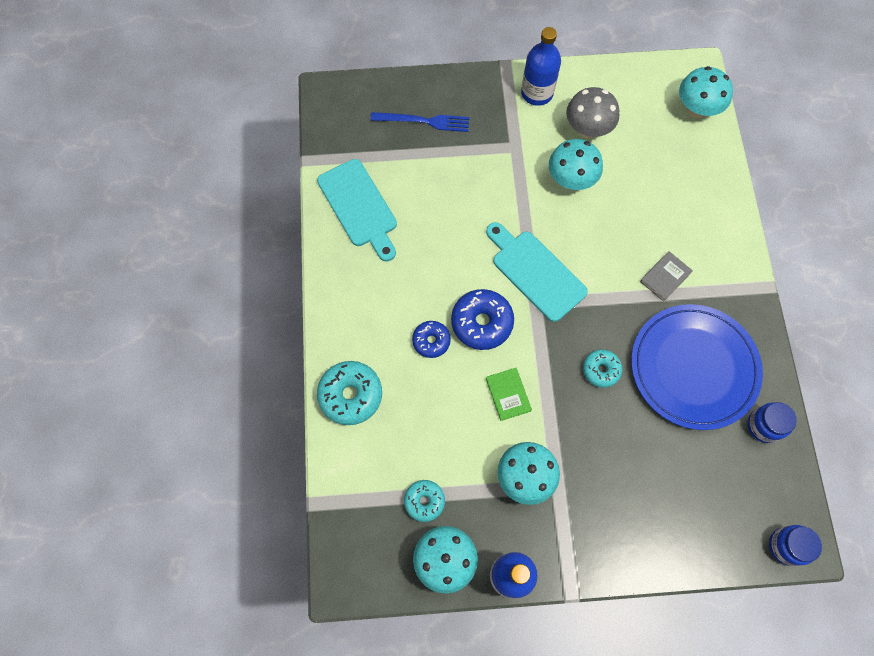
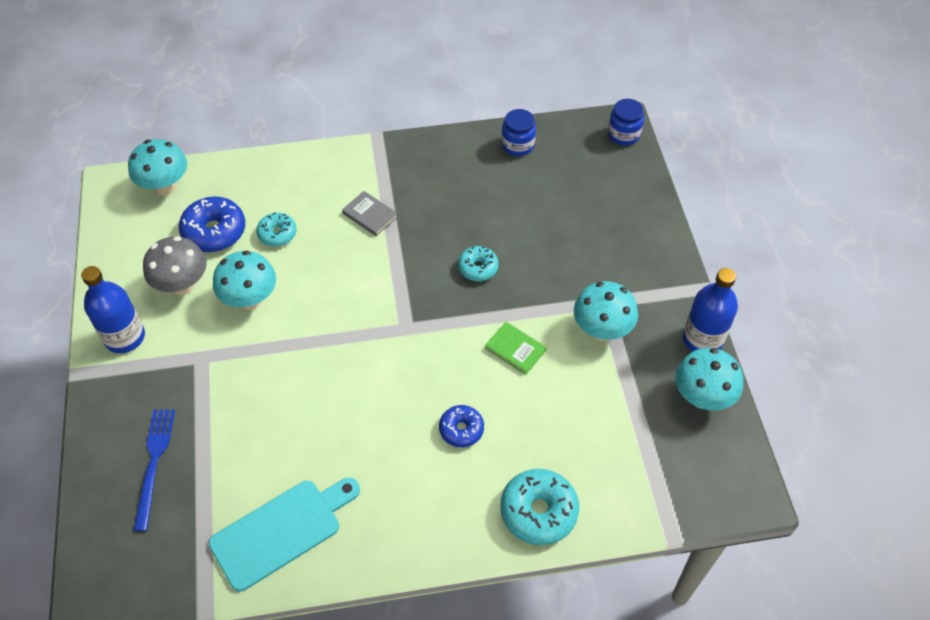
camera: 95 degrees left, 15 degrees down
(424, 501) = (646, 421): turquoise donut -> turquoise donut (277, 234)
(482, 323) = (434, 379): blue donut -> blue donut (214, 232)
(508, 394) = (515, 349): green book -> green book turned 60 degrees clockwise
(535, 272) = (369, 329): turquoise cutting board -> none
(693, 368) = (467, 194): blue plate -> none

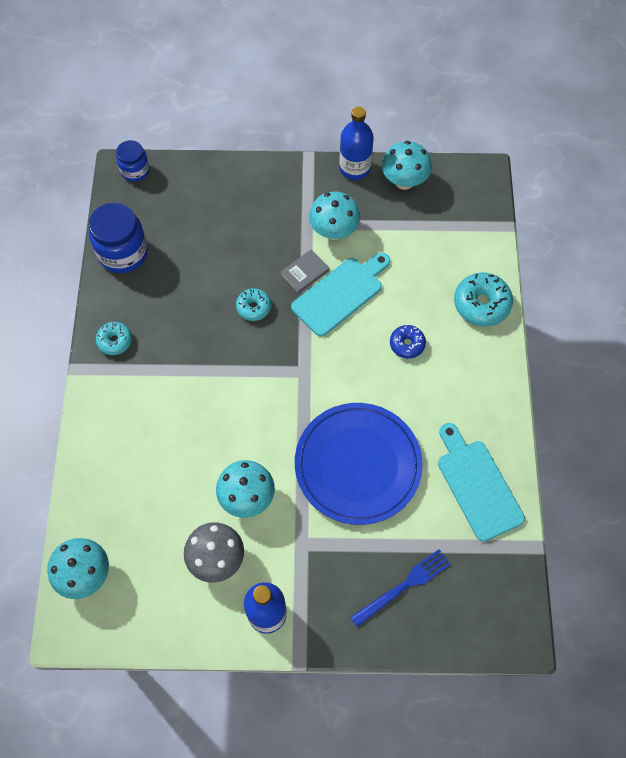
camera: 80 degrees left, 10 degrees up
(154, 463) = (403, 586): blue fork -> blue fork turned 135 degrees clockwise
(214, 232) = (158, 527): blue donut -> none
(277, 234) = (175, 469): turquoise donut -> turquoise donut (115, 341)
(297, 397) = (358, 464): none -> blue plate
(370, 215) = (173, 386): grey book -> grey book (305, 272)
(515, 349) = (340, 294): green book -> turquoise cutting board
(518, 145) = (123, 253): blue jar -> blue jar, size x1.66

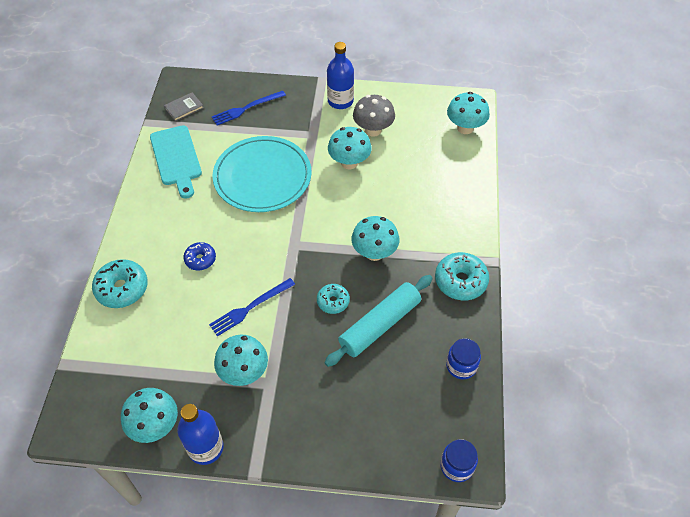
camera: 175 degrees left, 10 degrees down
(115, 341) = (460, 281): turquoise donut -> turquoise donut, size x1.64
(123, 253) = (461, 366): blue jar -> blue jar, size x0.60
(203, 286) = (379, 325): none -> turquoise rolling pin
(211, 368) = (374, 253): none -> turquoise mushroom
(305, 272) = (280, 331): grey book -> grey book (184, 108)
(340, 294) = (250, 308): turquoise cutting board -> blue fork
(358, 464) = (262, 177): blue plate -> turquoise plate

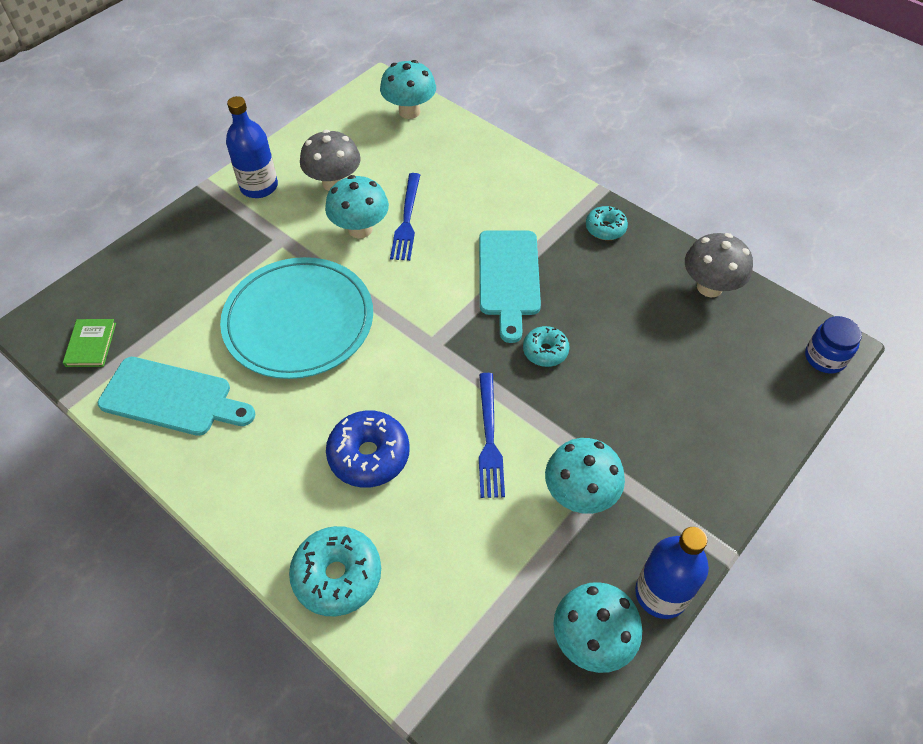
camera: 55 degrees left, 0 degrees up
(184, 108) = (91, 344): grey book -> green book
(200, 259) = (369, 455): blue donut -> blue donut, size x1.64
(246, 108) = (169, 279): blue fork -> blue fork (407, 220)
(374, 253) = (509, 277): turquoise mushroom -> turquoise cutting board
(379, 325) = (609, 326): turquoise rolling pin -> none
(460, 281) = (605, 228): turquoise donut -> turquoise donut, size x0.61
(461, 366) = (709, 287): blue jar -> grey mushroom

